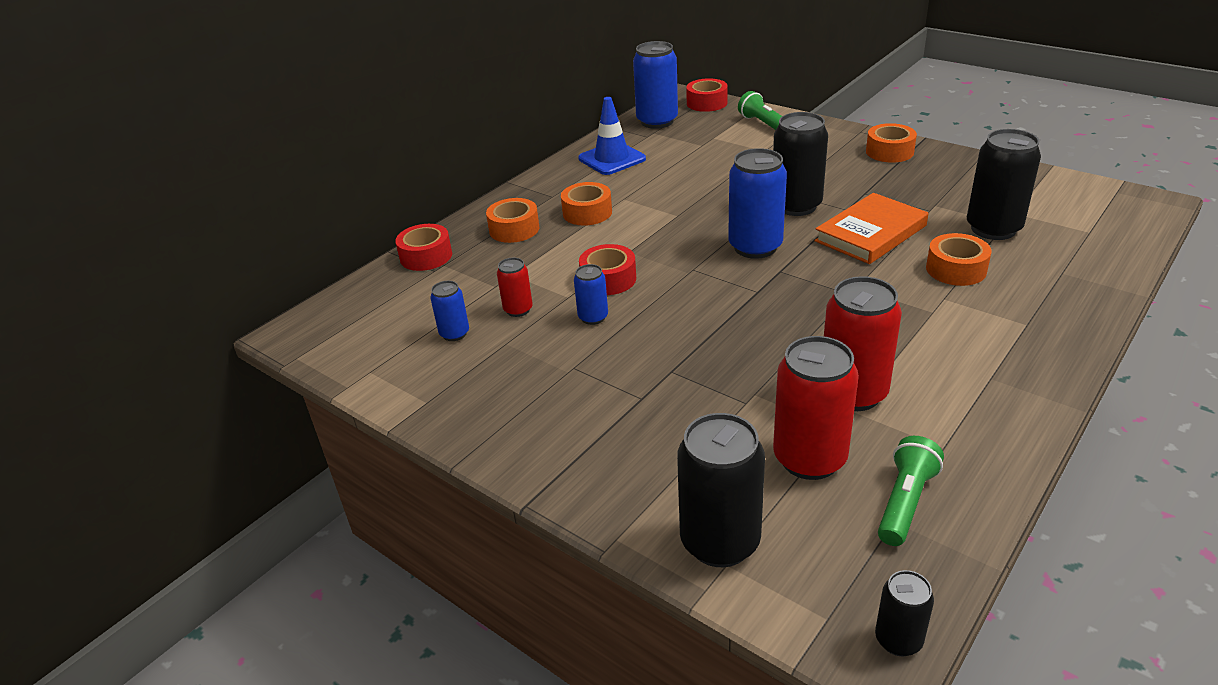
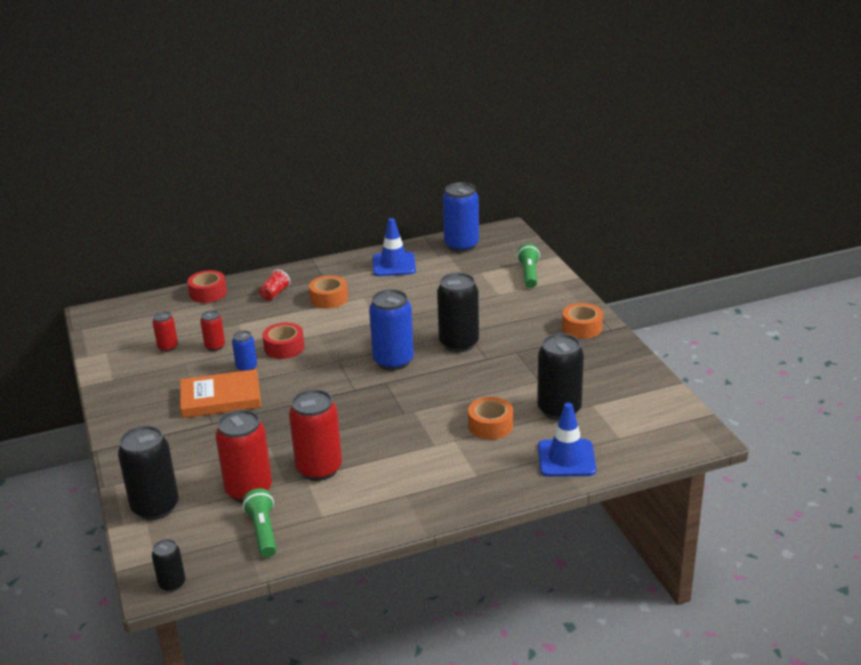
camera: 30 degrees right, 5 degrees down
(454, 334) = (168, 347): blue can -> red can
(514, 229) = (275, 294): orange tape -> red cup
(707, 103) = (515, 242): red tape -> none
(871, 233) = (476, 381): orange book -> orange book (221, 398)
(905, 502) = (263, 531): green flashlight -> green flashlight turned 75 degrees counterclockwise
(1078, 270) = (566, 458): none -> blue traffic cone

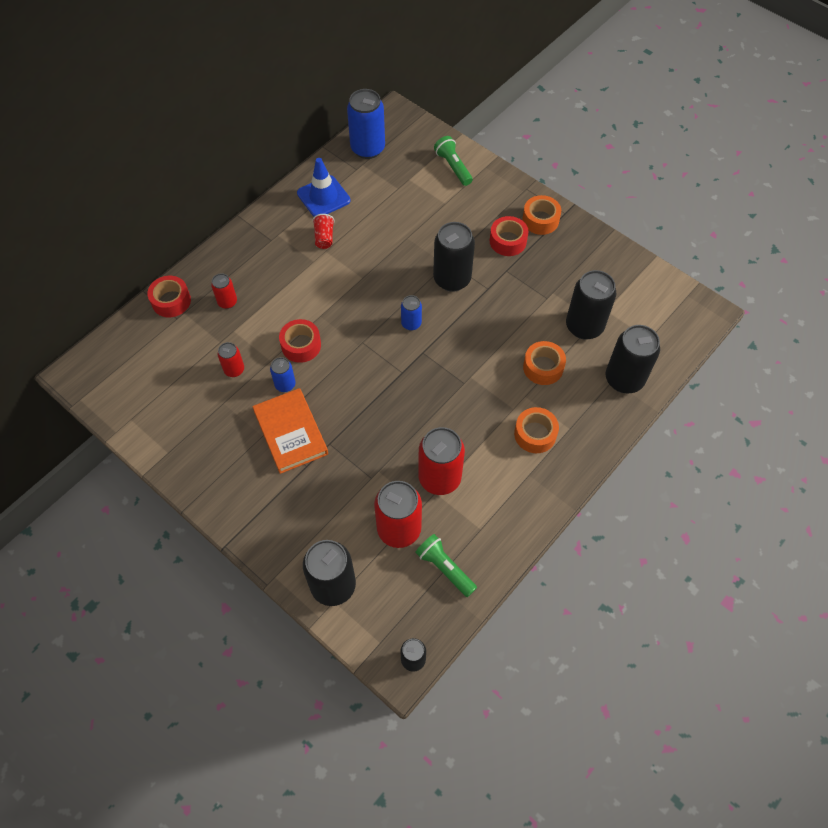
camera: 30 degrees left, 30 degrees up
(168, 347) = (189, 389): red can -> red can (227, 302)
(221, 398) = (291, 432): orange book -> orange book turned 75 degrees counterclockwise
(275, 294) = (238, 278): red cup -> red cup (324, 237)
(329, 299) = (295, 265): orange tape -> orange tape (535, 434)
(393, 361) = (411, 323): blue can -> blue can, size x0.52
(536, 333) = (508, 241): none -> red tape
(566, 458) = (624, 379): blue traffic cone -> black can

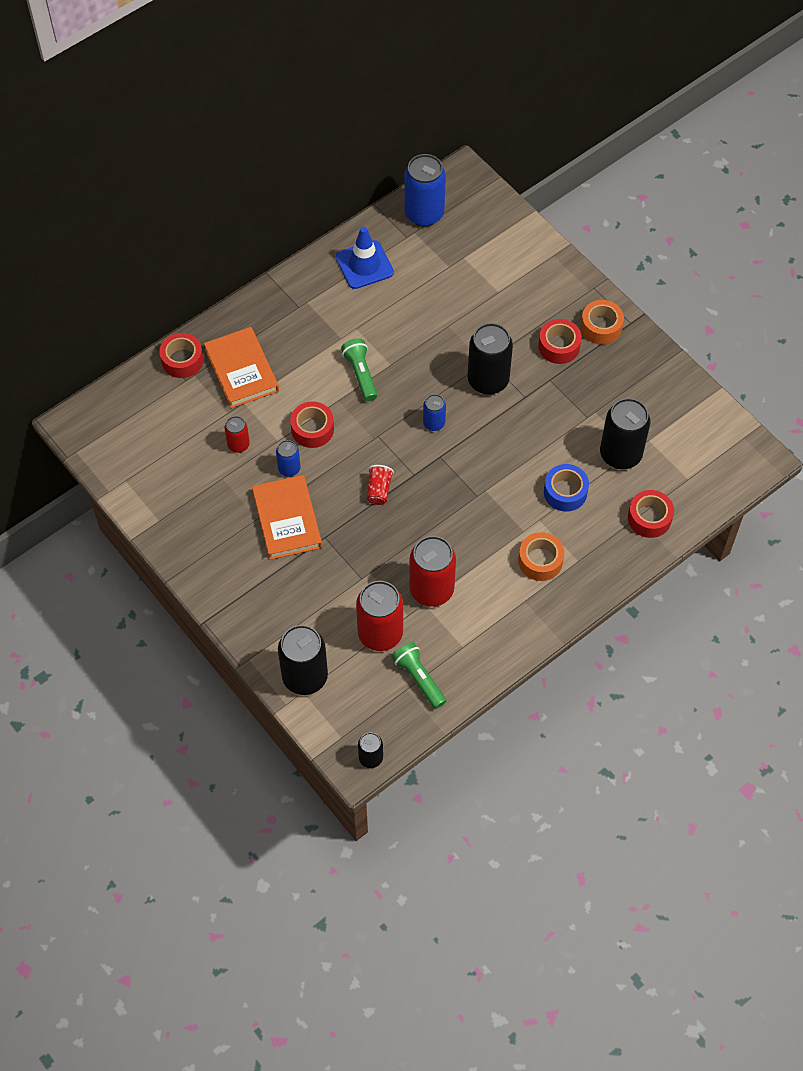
camera: 10 degrees right, 0 degrees up
(227, 302) = (241, 370): red can -> orange book
(324, 237) = (357, 312): red cup -> red cup (379, 490)
(453, 167) = (516, 250): green flashlight -> green flashlight (360, 374)
(543, 367) = (565, 492): orange tape -> blue tape
(624, 379) = (649, 518): black can -> red tape

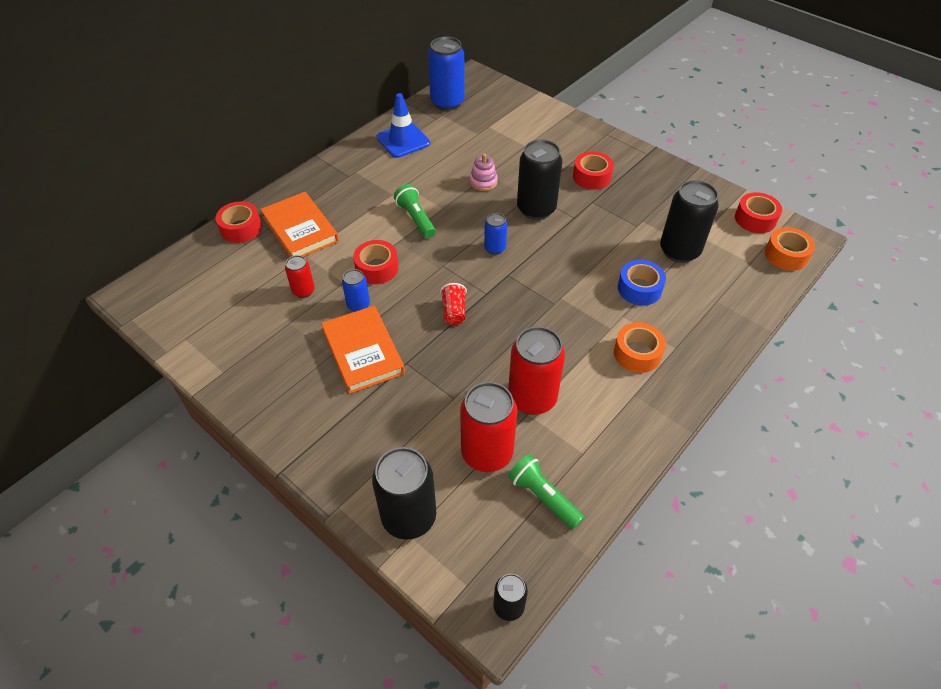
camera: 10 degrees left, 10 degrees down
(440, 336) = (483, 182): none -> pink stacking toy
(601, 327) = (623, 159): orange tape -> orange tape (786, 255)
(649, 518) = (729, 300): red tape -> red tape (755, 219)

